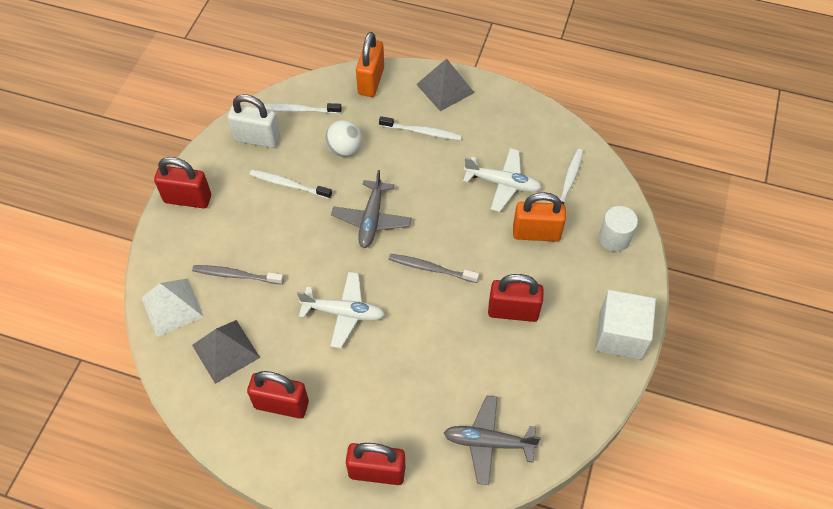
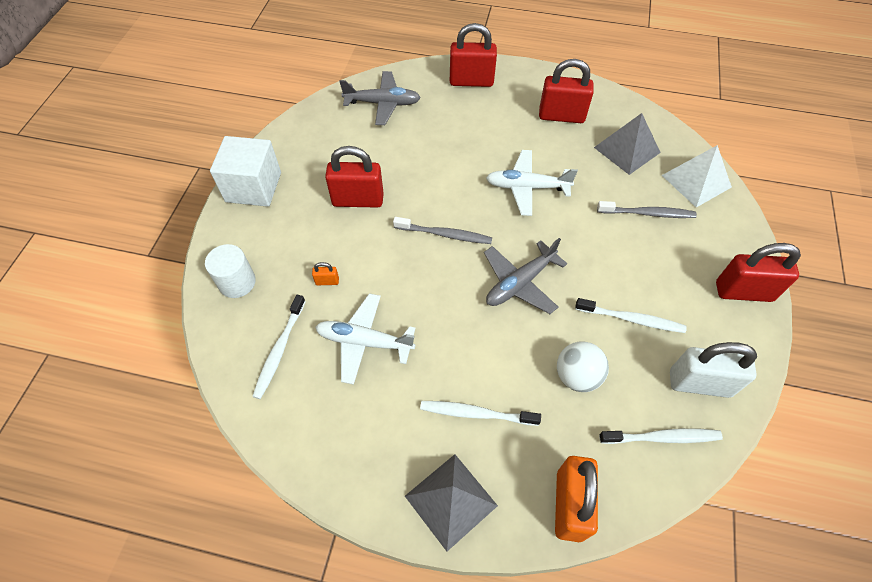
camera: 175 degrees right, 0 degrees up
(371, 219) = (519, 283): grey plane -> grey plane turned 135 degrees counterclockwise
(536, 233) = (327, 281): orange padlock -> orange padlock, size x0.42

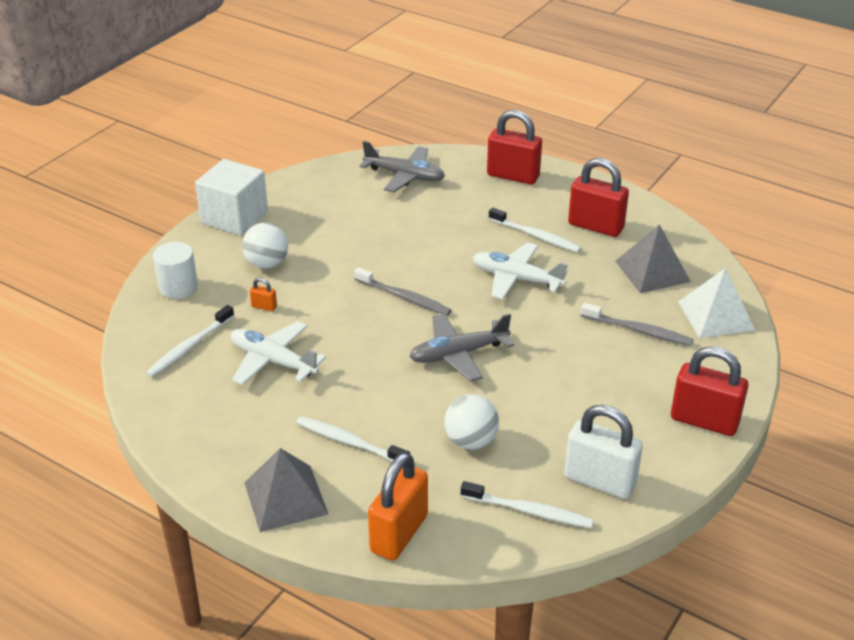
camera: 20 degrees right, 20 degrees down
(307, 231) = (267, 264): none -> white ball
(358, 200) = (331, 250): red padlock -> none
(631, 319) = (560, 412): white toothbrush -> white toothbrush (536, 236)

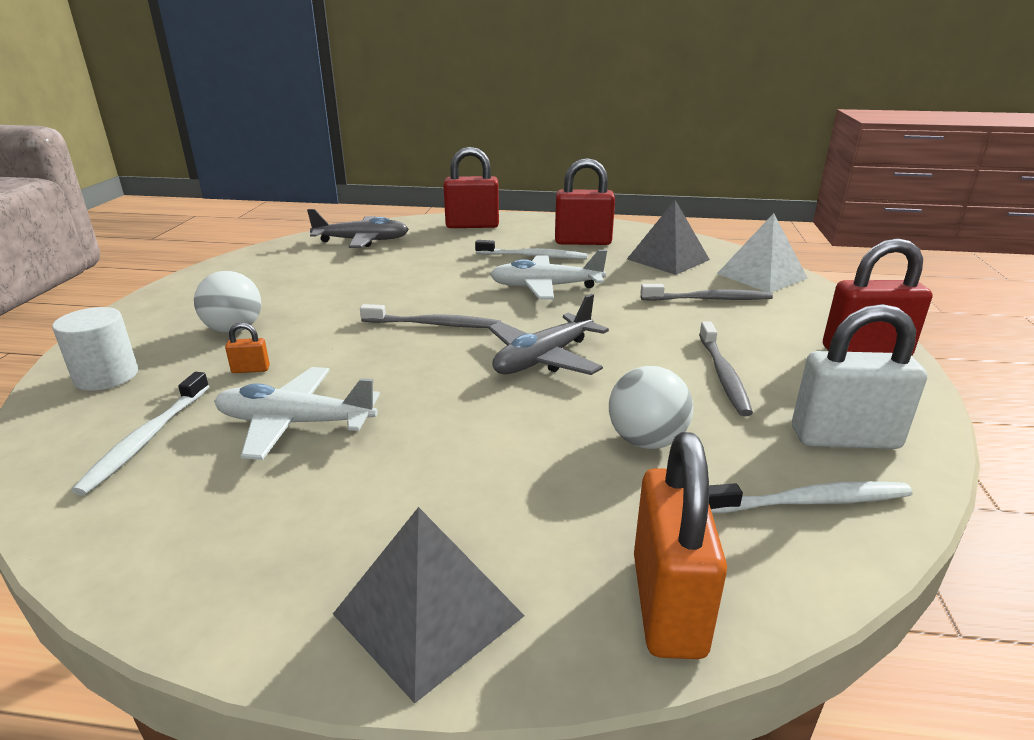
camera: 25 degrees left, 10 degrees down
(234, 217) = (170, 300): white cube -> none
(349, 442) = (479, 492): white toothbrush -> none
(572, 407) = (723, 375): none -> grey toothbrush

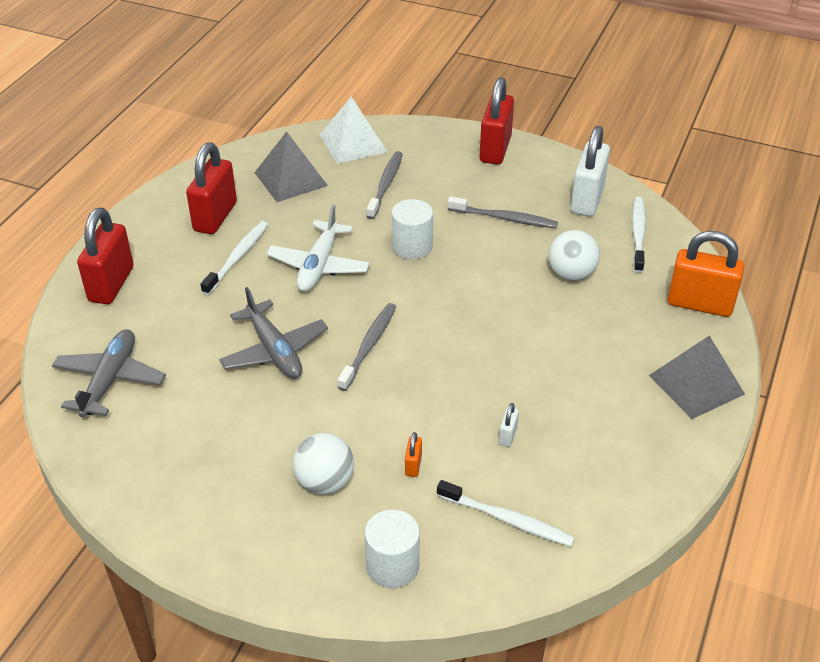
camera: 75 degrees left, 15 degrees up
(295, 423) = (507, 435): white plane -> white padlock
(543, 359) = (453, 294): grey plane -> grey plane (274, 351)
(613, 325) = (412, 246): none -> white cylinder

